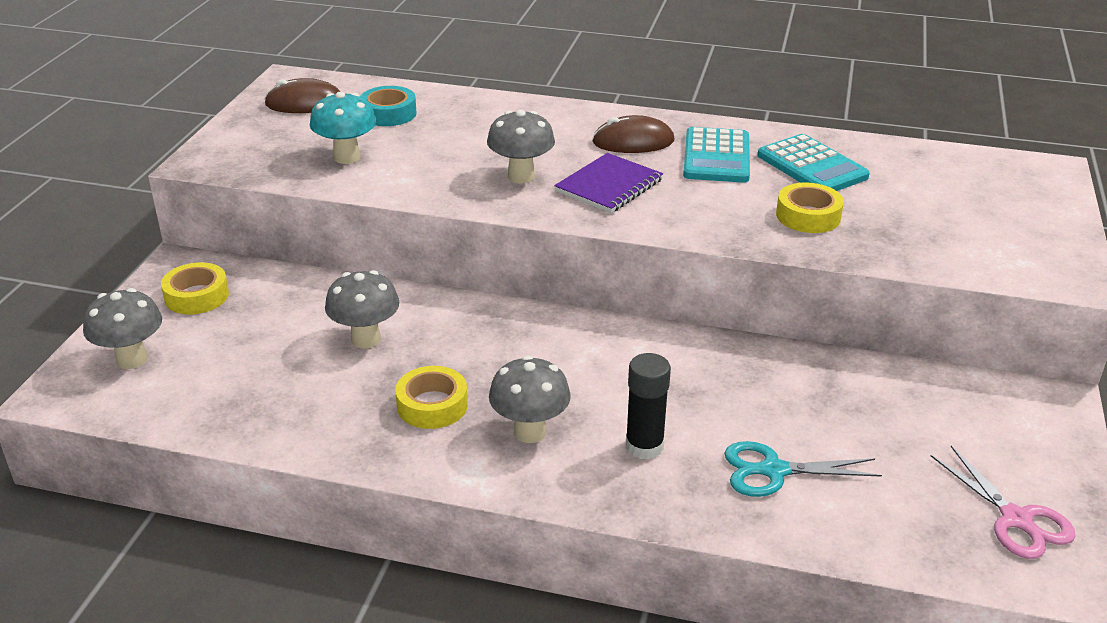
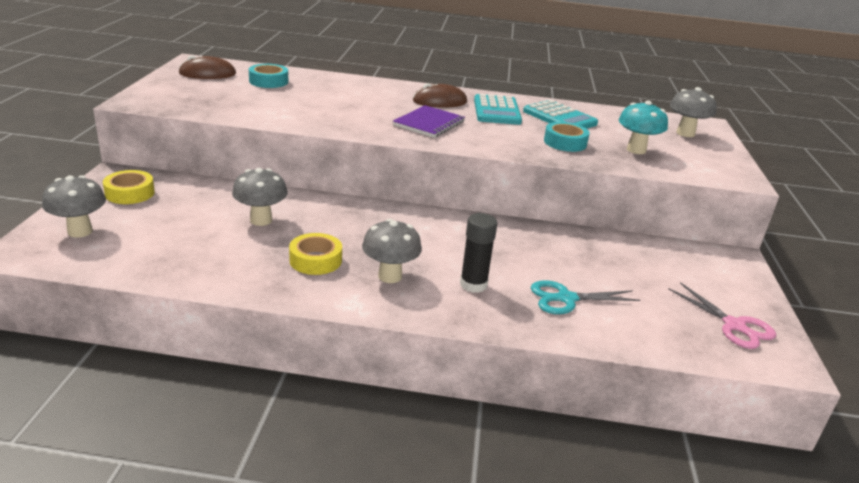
camera: 10 degrees left, 5 degrees down
(347, 157) = (242, 103): turquoise mushroom -> turquoise mushroom (636, 150)
(521, 176) = (367, 117): grey mushroom -> grey mushroom (685, 133)
(808, 216) = (565, 142): yellow tape -> turquoise tape

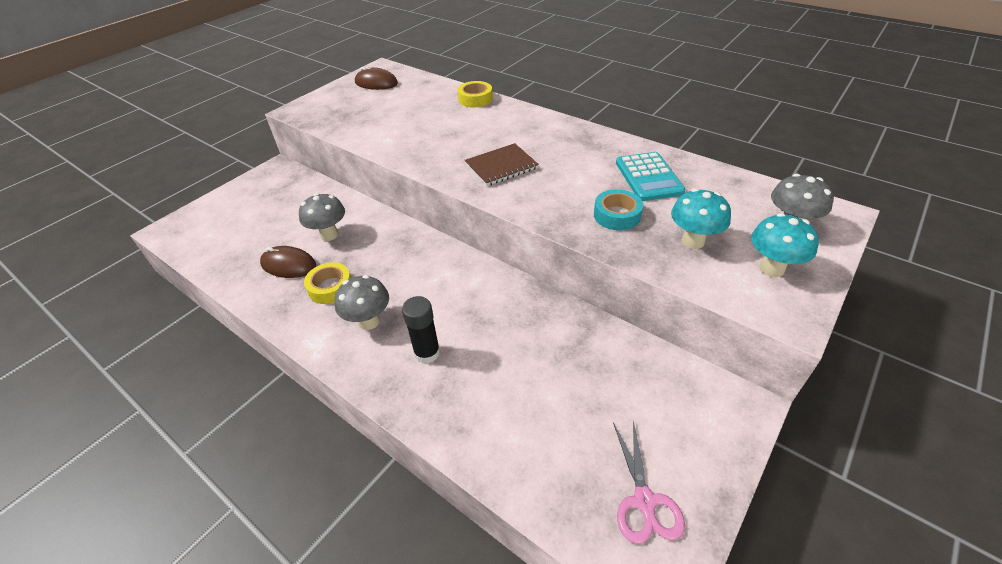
camera: 35 degrees right, 15 degrees up
(80, 231) = (212, 219): grey mushroom -> none
(130, 193) = (270, 188): yellow tape -> yellow tape (475, 99)
(268, 81) = (414, 96): turquoise tape -> none
(429, 123) = (501, 166): purple notebook -> brown notebook
(440, 101) = (541, 138): brown mouse -> brown mouse (288, 265)
(497, 111) = (587, 158): turquoise calculator -> none
(566, 299) = (495, 398): turquoise scissors -> none
(701, 157) = (771, 269): none -> turquoise mushroom

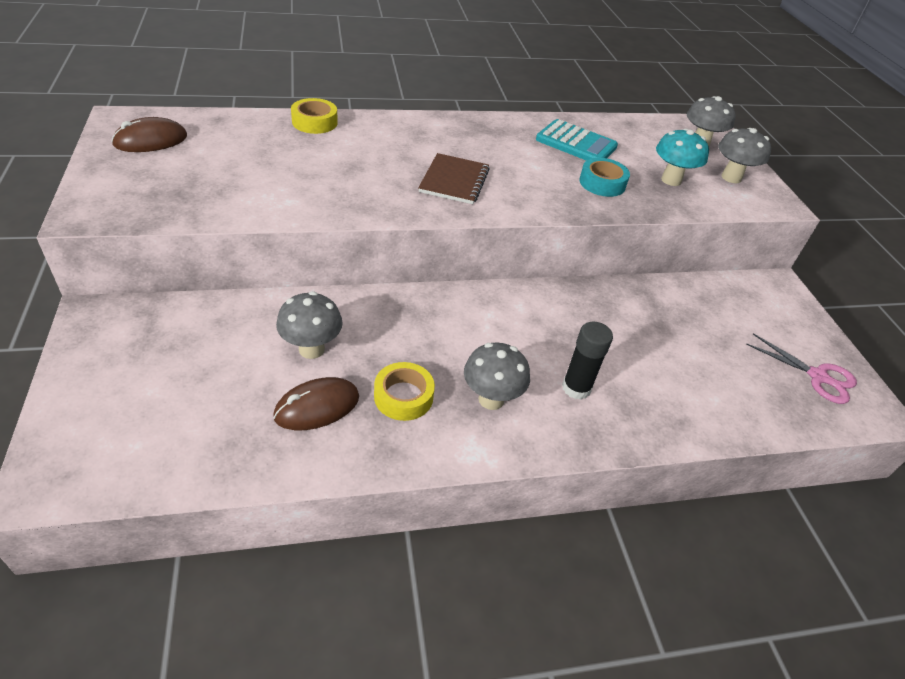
camera: 55 degrees left, 0 degrees up
(771, 269) = (731, 177): turquoise mushroom -> grey mushroom

